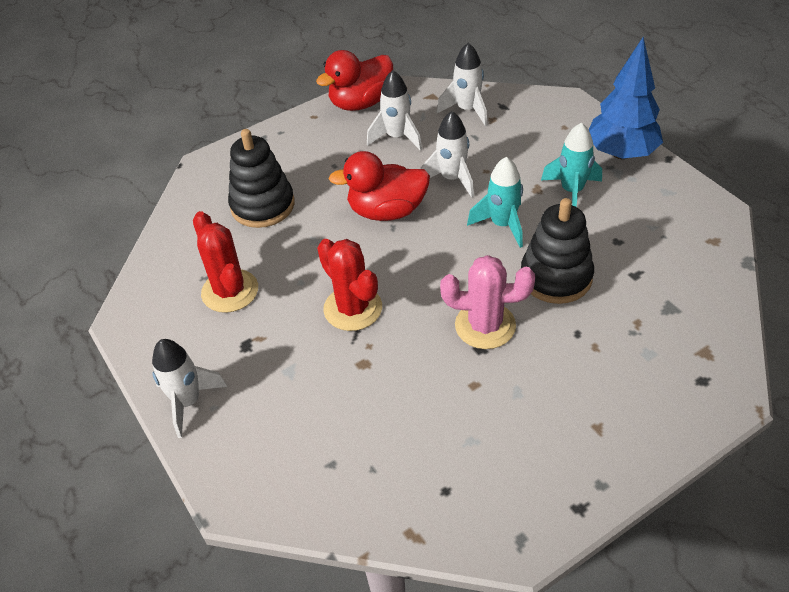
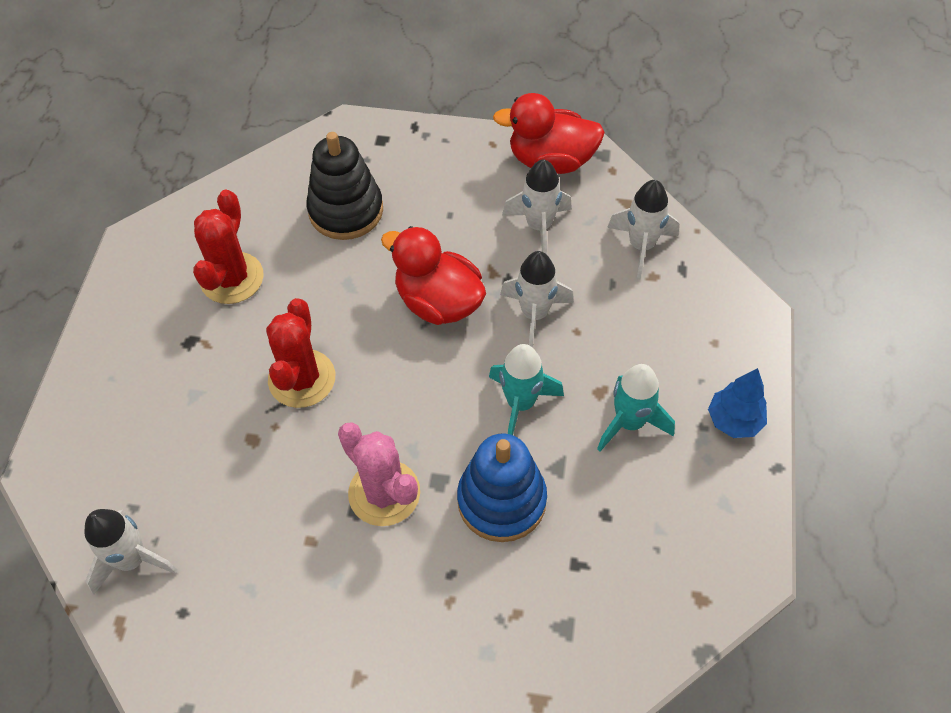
camera: 40 degrees right, 10 degrees up
(188, 402) = (99, 357): white rocket -> white rocket (132, 560)
(556, 277) = (501, 500): black stacking toy -> blue stacking toy
(621, 153) = (734, 421): blue tree -> blue tree, size x0.59

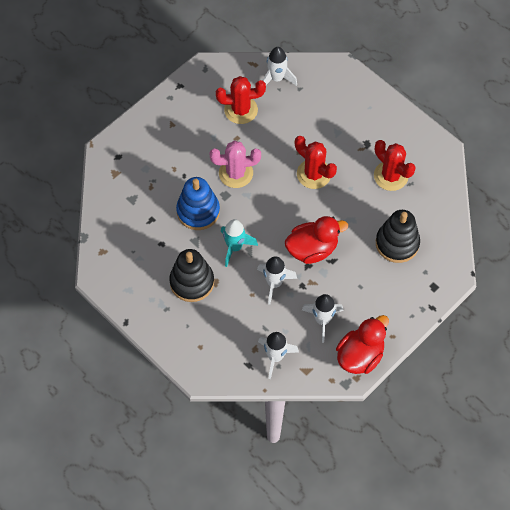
camera: 125 degrees right, 5 degrees up
(244, 574) = (241, 110): none -> red cactus
(629, 422) = (192, 282): turquoise rocket -> black stacking toy
(734, 421) = (158, 323): blue tree -> none

